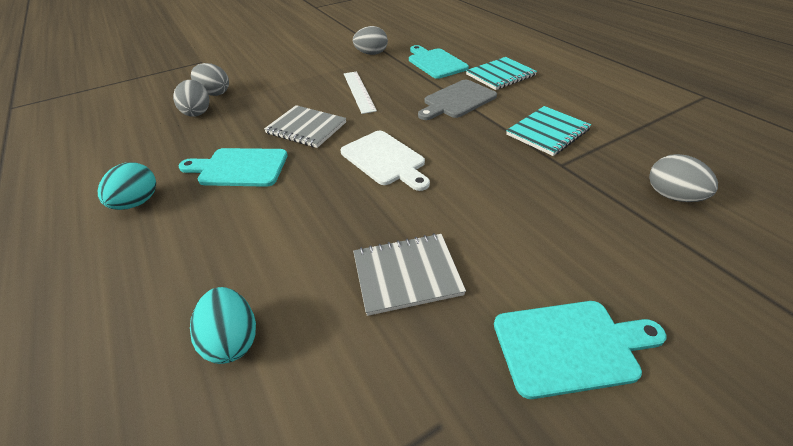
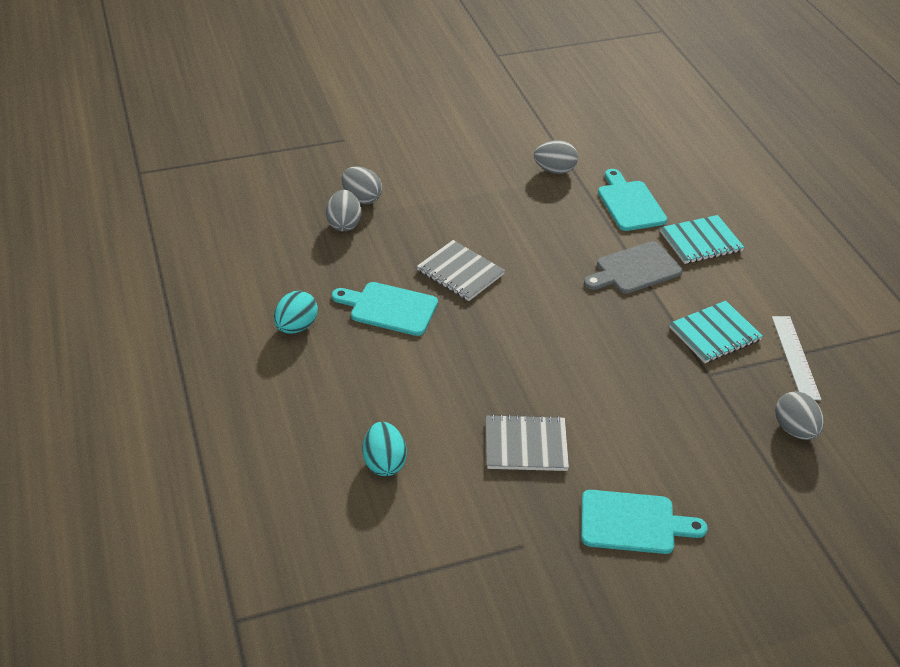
camera: 10 degrees right, 0 degrees up
(359, 91) = (526, 231): white ruler -> white ruler (795, 357)
(385, 160) = (534, 330): white cutting board -> none

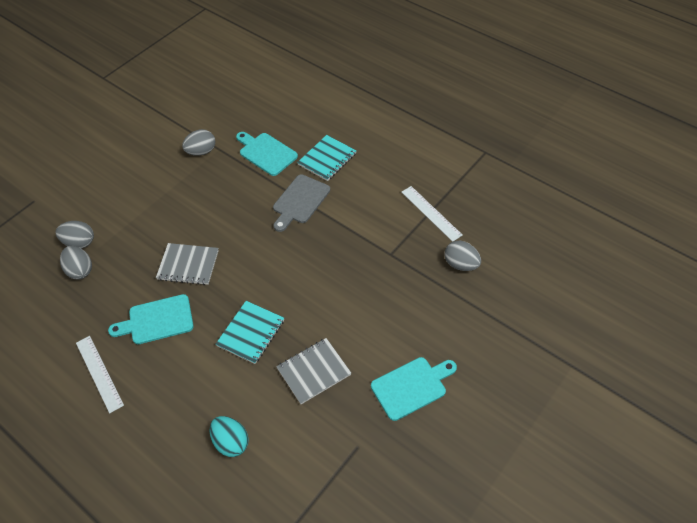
camera: 30 degrees left, 10 degrees up
(296, 327) = (99, 373): turquoise egg -> white ruler
(715, 334) = (376, 222): turquoise notebook -> turquoise notebook (251, 333)

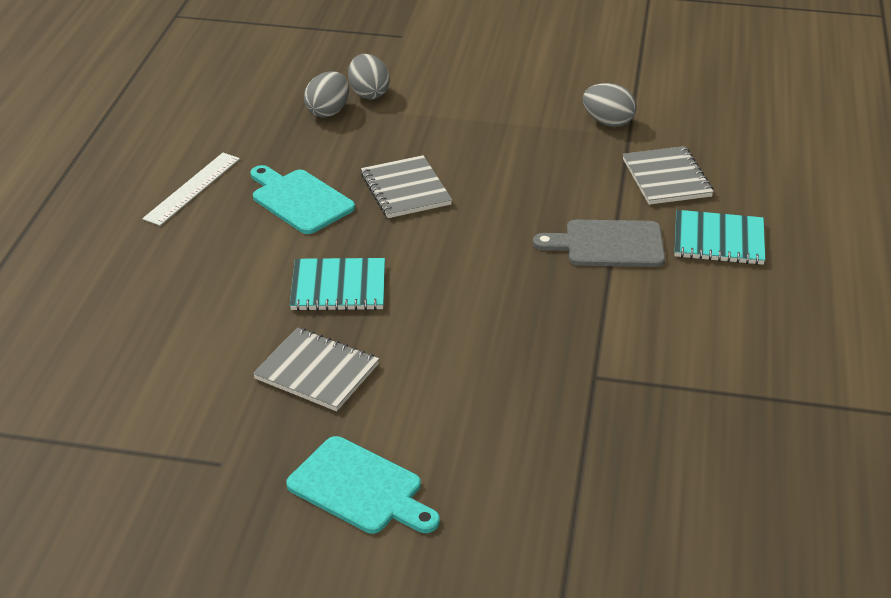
camera: 60 degrees right, 15 degrees down
(231, 442) = (159, 336): turquoise egg -> none
(266, 153) = (667, 178): turquoise cutting board -> grey notebook
(431, 213) = (724, 395): white ruler -> none
(461, 264) = (647, 469): grey egg -> none

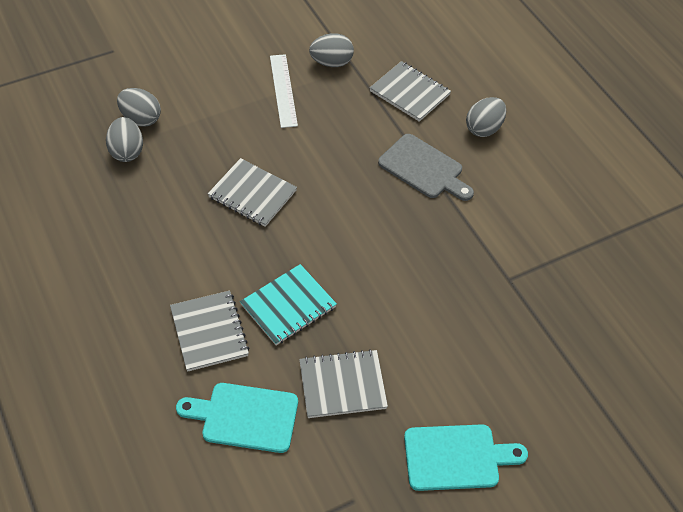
camera: 40 degrees left, 15 degrees up
(192, 188) = (94, 280): white ruler -> white ruler (283, 90)
(244, 271) = (209, 332): none -> grey notebook
(299, 200) = (186, 245): turquoise cutting board -> turquoise cutting board (245, 417)
(608, 244) = (424, 168): grey cutting board -> grey cutting board turned 105 degrees counterclockwise
(718, 240) = (483, 128): turquoise notebook -> grey egg

